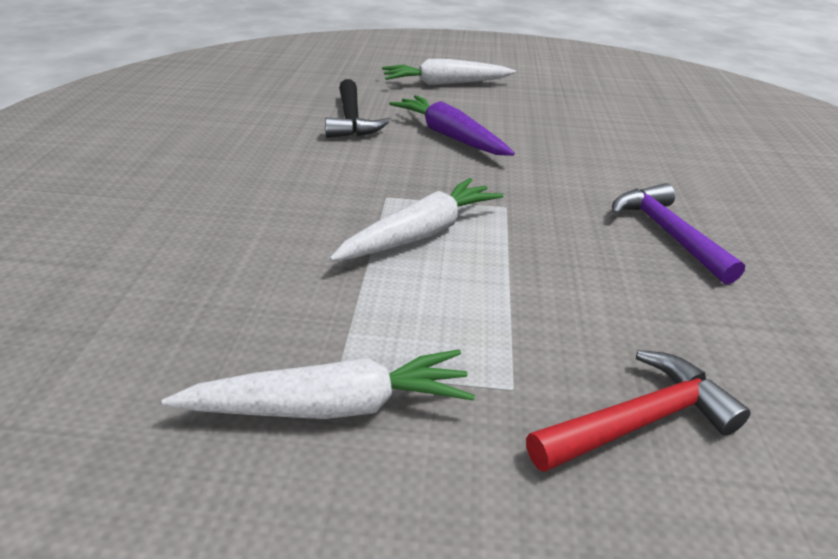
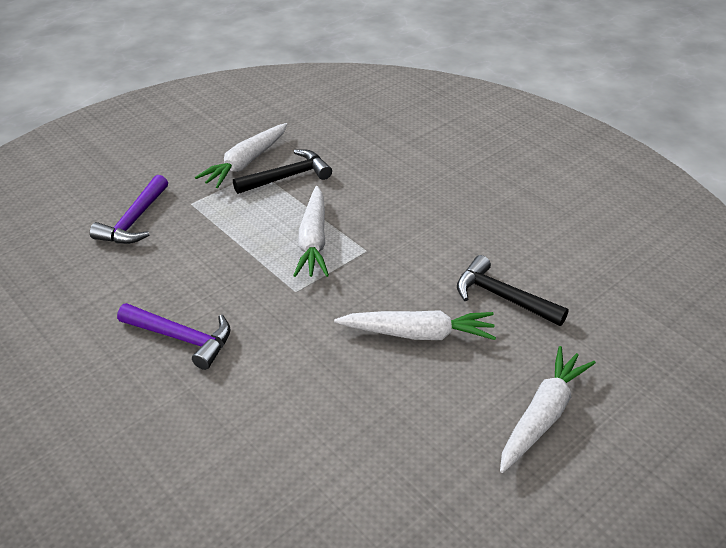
camera: 135 degrees right, 5 degrees up
(317, 329) = (288, 177): none -> black hammer
(449, 136) = (418, 334): purple carrot -> white carrot
(639, 421) = (134, 221): red hammer -> purple hammer

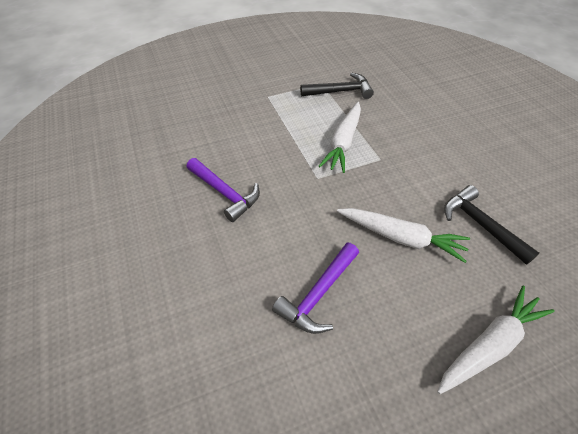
camera: 20 degrees right, 10 degrees up
(134, 221) = (226, 100): purple hammer -> purple hammer (318, 294)
(246, 163) = (315, 76): white carrot -> none

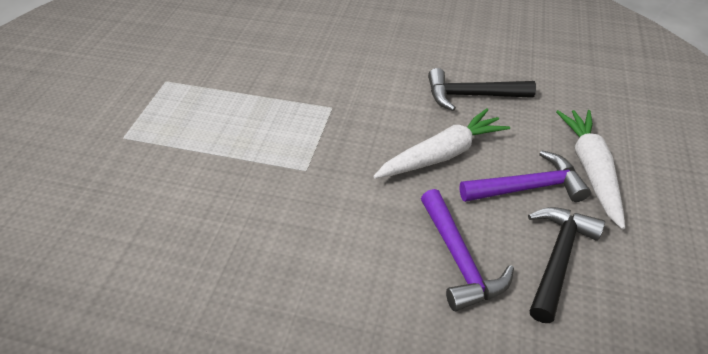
camera: 55 degrees left, 5 degrees down
(225, 193) = (240, 269): purple hammer -> purple hammer (528, 187)
(340, 91) = (199, 75): black hammer -> black hammer (558, 258)
(343, 142) = (278, 119): white carrot -> none

